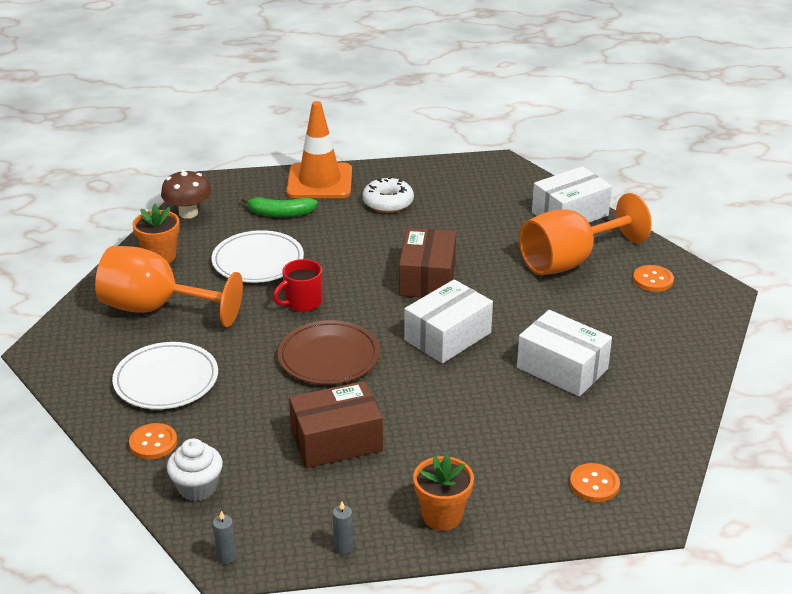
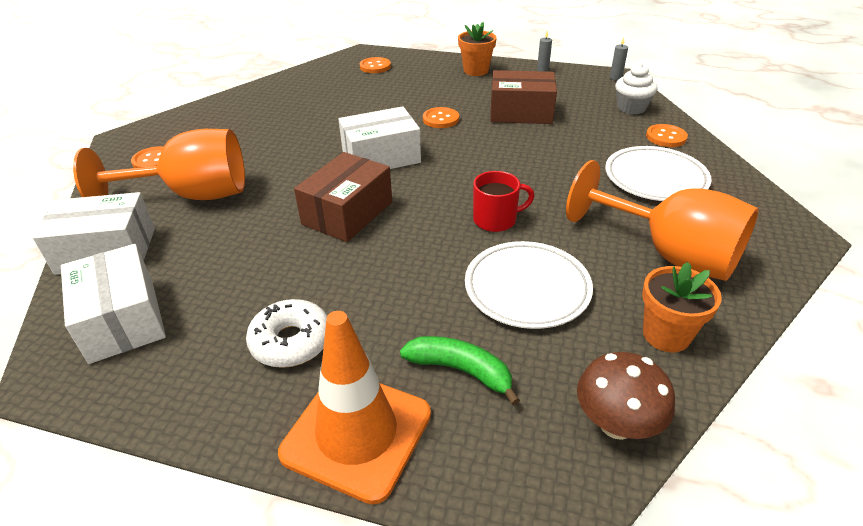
camera: 155 degrees left, 5 degrees up
(329, 357) = (496, 164): brown plate -> none
(425, 403) = (440, 119): none -> orange button
(562, 368) = (319, 118): white box -> white box (122, 320)

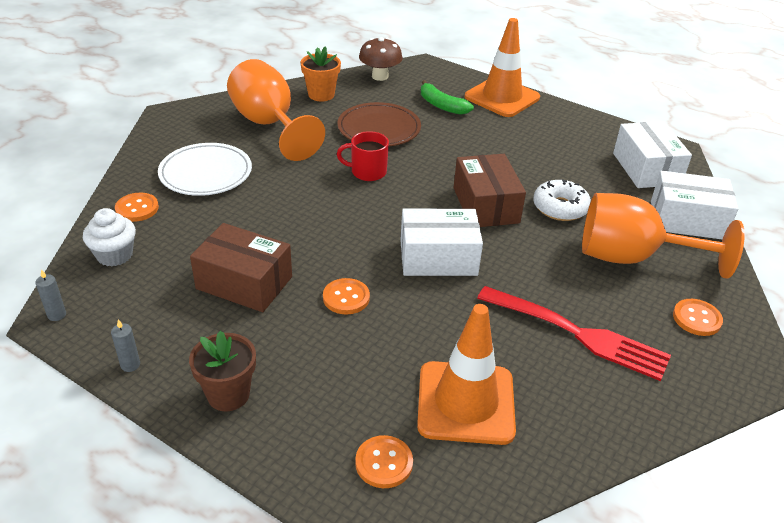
camera: 165 degrees left, 0 degrees up
(258, 133) = (578, 334): none -> red fork
(291, 342) = (534, 135): white donut -> white donut (560, 208)
(336, 91) = (466, 402): none -> orange traffic cone
(347, 213) = (485, 205): brown box -> brown box turned 60 degrees counterclockwise
(476, 71) = (228, 394): orange flower pot -> brown flower pot
(527, 288) = (379, 129): white plate -> brown plate

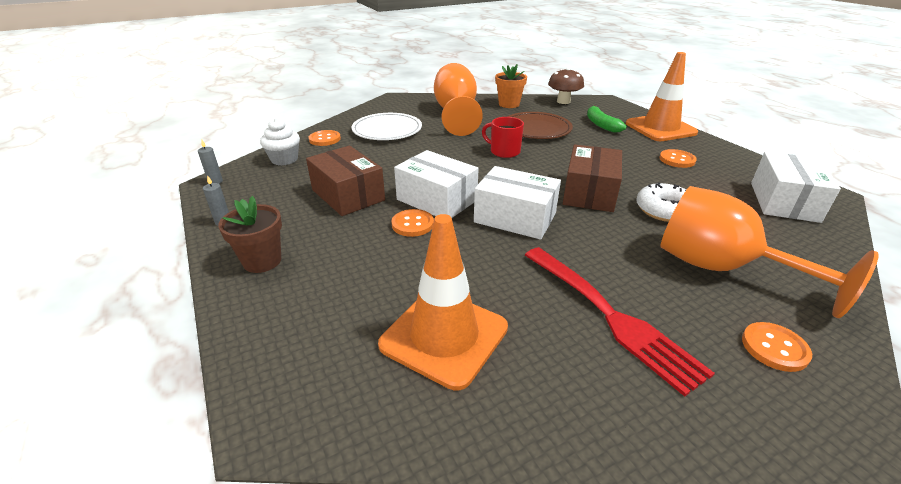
camera: 30 degrees right, 5 degrees down
(384, 463) = (324, 358): orange button -> orange button (677, 160)
(687, 220) = (812, 253): white box -> white box (436, 200)

